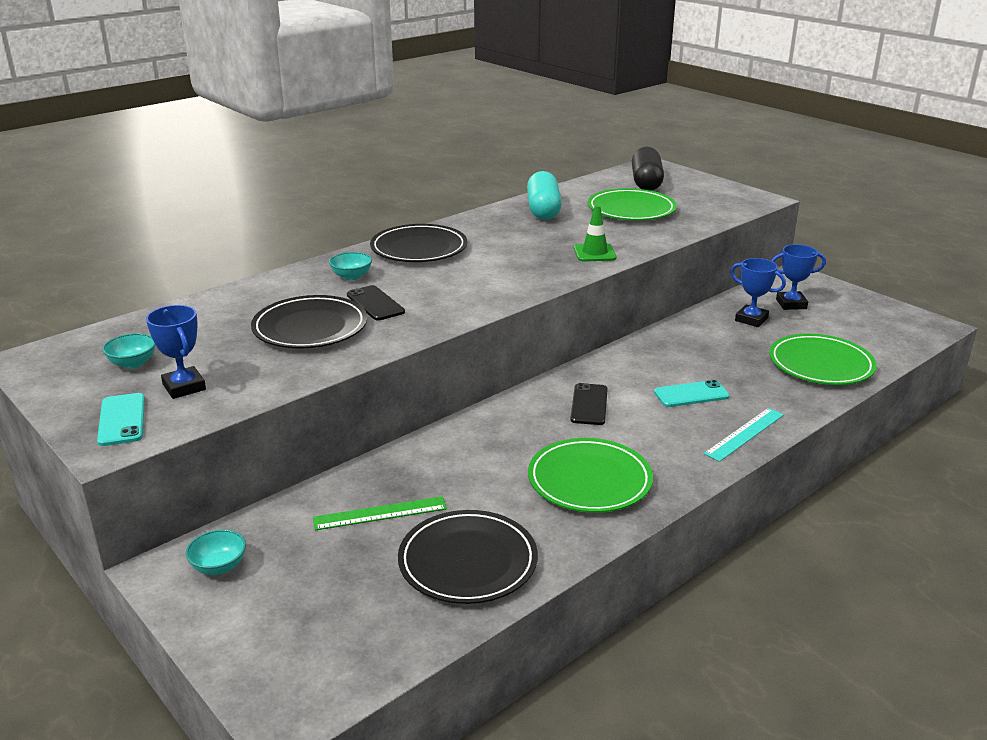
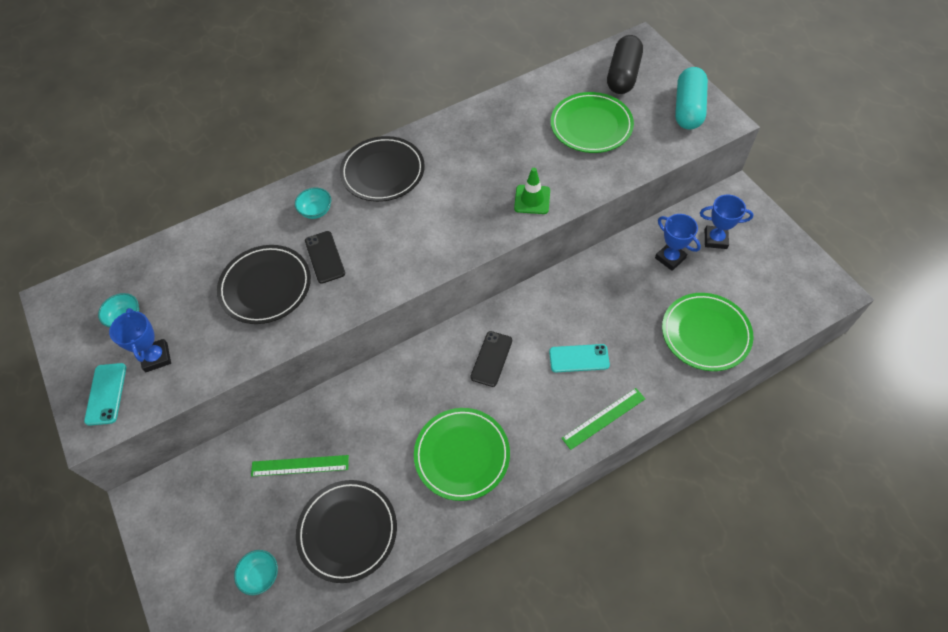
camera: 15 degrees right, 30 degrees up
(219, 566) = (180, 503): turquoise bowl -> turquoise bowl (261, 575)
(543, 210) = (510, 116): turquoise capsule -> turquoise capsule (688, 109)
(744, 434) = (603, 418): turquoise ruler -> green ruler

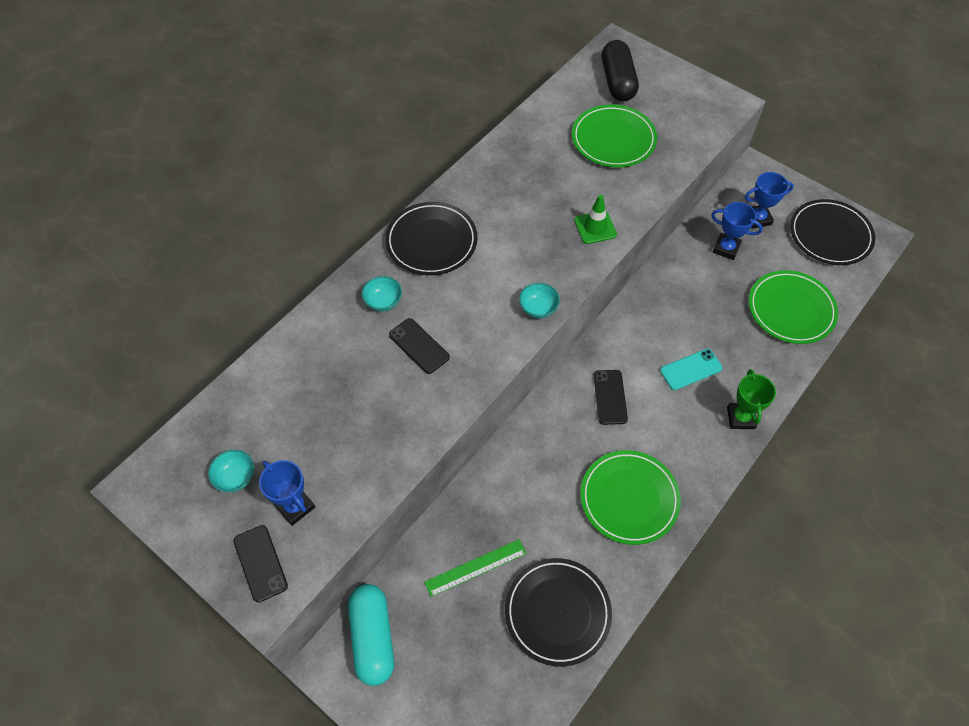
camera: 25 degrees left, 0 degrees up
(106, 394) = (260, 563): turquoise phone -> black phone
(261, 575) = (494, 688): turquoise bowl -> turquoise bowl (538, 308)
(265, 286) = (373, 395): black plate -> black plate (830, 235)
(603, 418) = (740, 418): green ruler -> green trophy
(688, 109) = (694, 99): turquoise capsule -> turquoise capsule (373, 638)

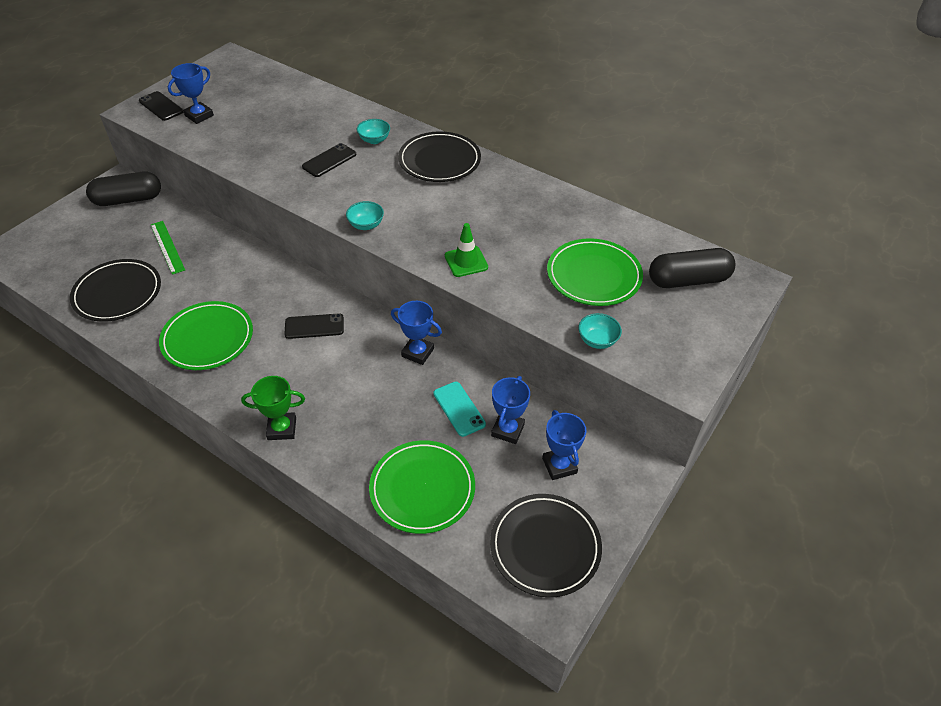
camera: 85 degrees right, 10 degrees down
(235, 477) = (227, 90): turquoise bowl -> turquoise bowl (597, 340)
(260, 563) = (161, 106): black phone -> black phone turned 75 degrees clockwise
(373, 638) = (128, 200): turquoise capsule -> black capsule
(642, 309) = (417, 352): none -> blue trophy
(691, 369) = (342, 389): turquoise phone -> turquoise phone (459, 409)

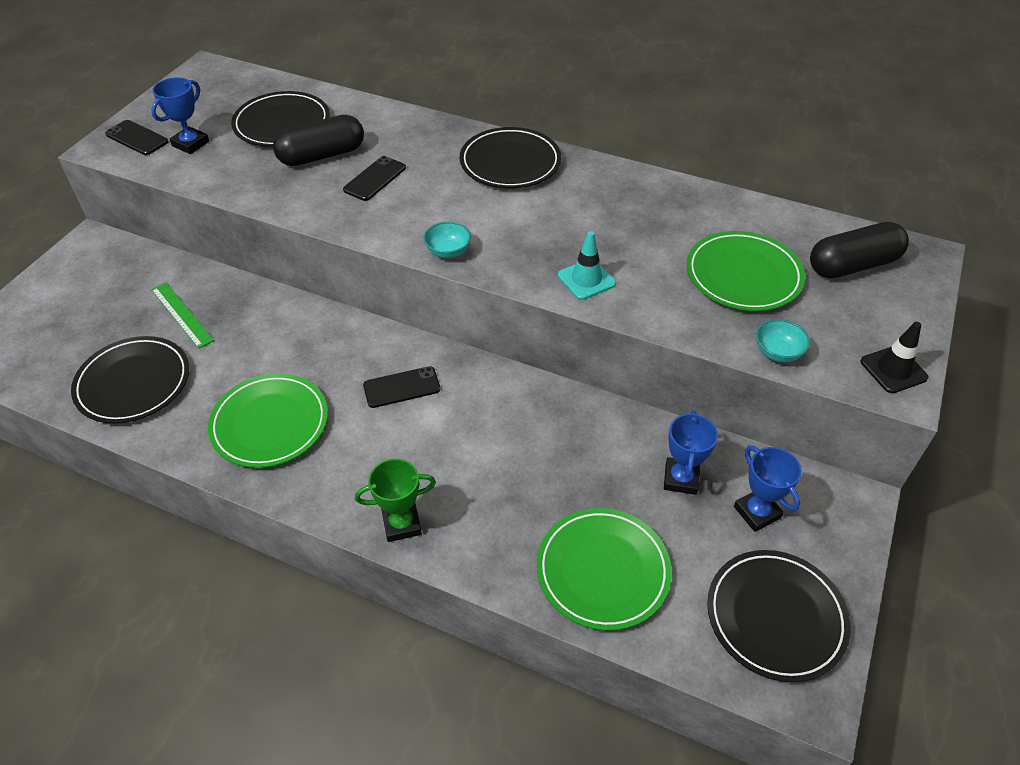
camera: 10 degrees left, 0 degrees up
(128, 200) = (112, 262): black capsule -> black capsule (322, 155)
(273, 108) = (282, 124): none -> black plate
(374, 140) = (422, 147): turquoise bowl -> none
(417, 352) = (540, 400): blue trophy -> none
(459, 409) = (613, 462): turquoise phone -> none
(466, 261) = (586, 279): green traffic cone -> turquoise traffic cone
(687, 368) = (893, 369): none -> black traffic cone

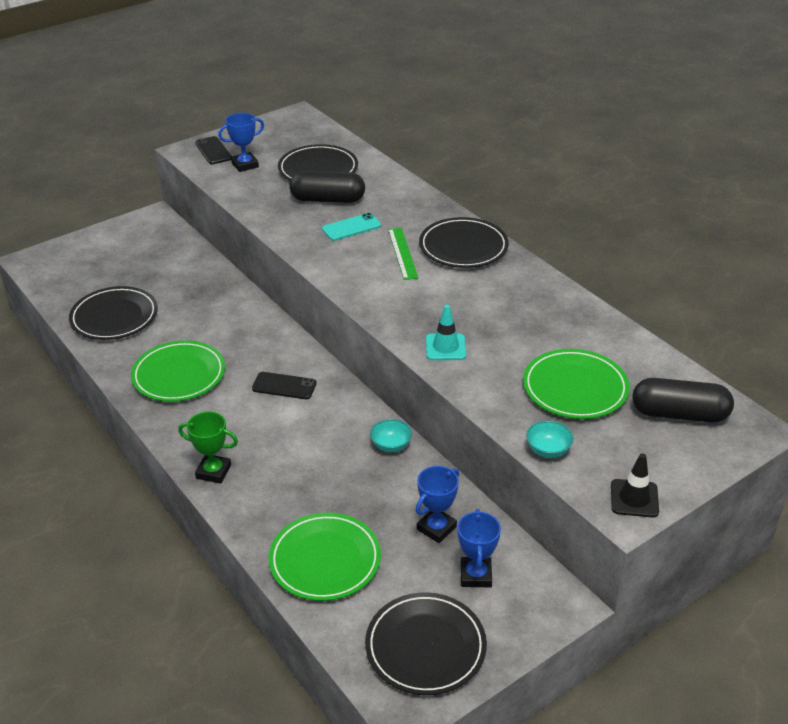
camera: 30 degrees right, 10 degrees down
(182, 314) = (176, 284): green ruler -> green ruler (402, 253)
(375, 179) = (351, 227): black phone -> turquoise phone
(448, 251) = (360, 294): turquoise bowl -> turquoise bowl (391, 445)

